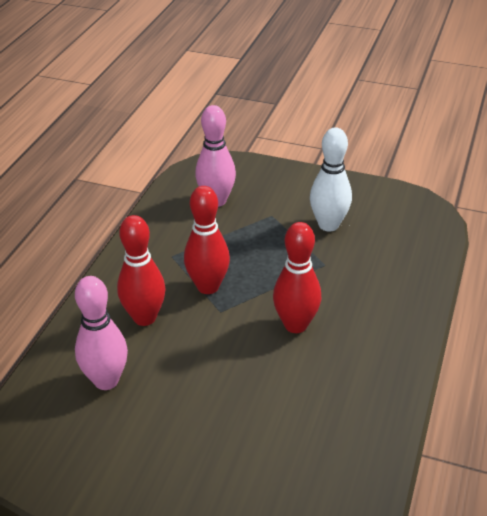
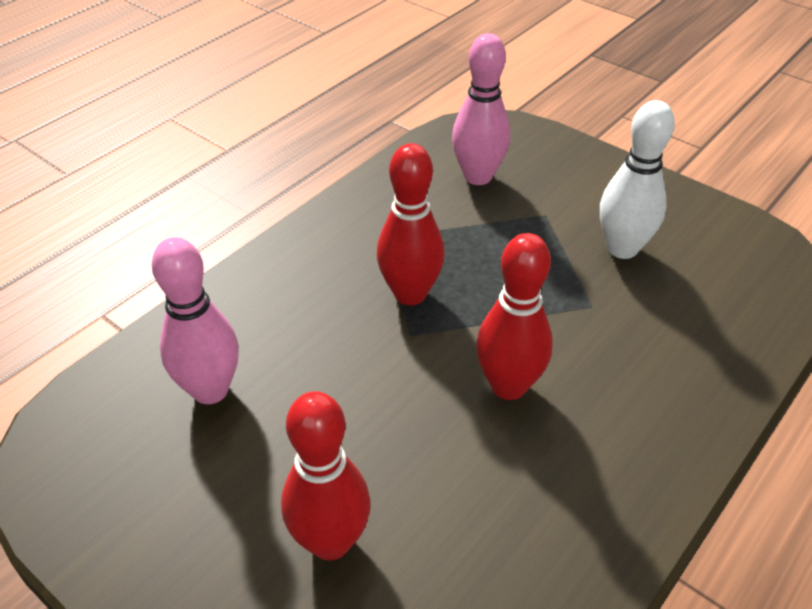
camera: 20 degrees right, 5 degrees up
(144, 317) = (304, 314): red bowling pin -> red bowling pin (330, 541)

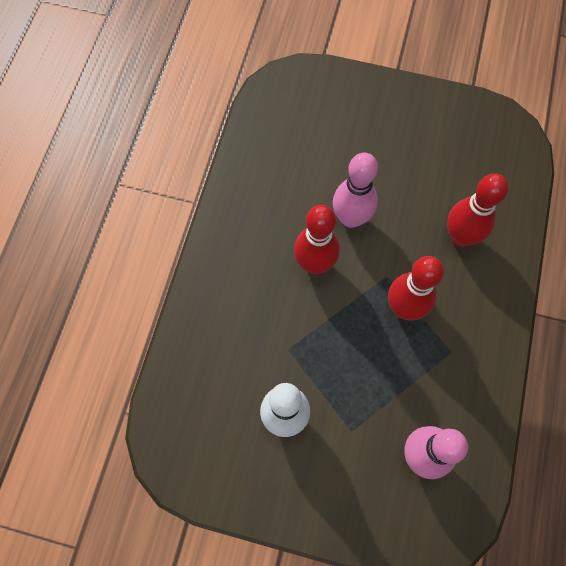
camera: 155 degrees right, 25 degrees up
(210, 390) = (468, 193): pink bowling pin -> pink bowling pin (351, 218)
(330, 541) = (357, 145): red bowling pin -> red bowling pin (460, 236)

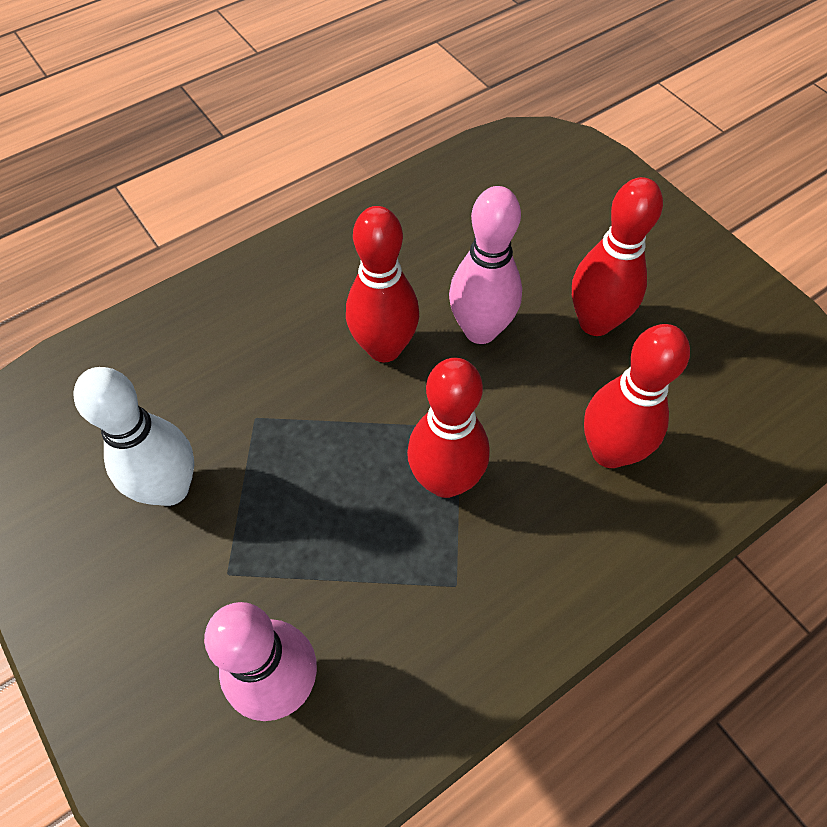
camera: 40 degrees right, 10 degrees down
(399, 173) = (595, 322): none -> red bowling pin

